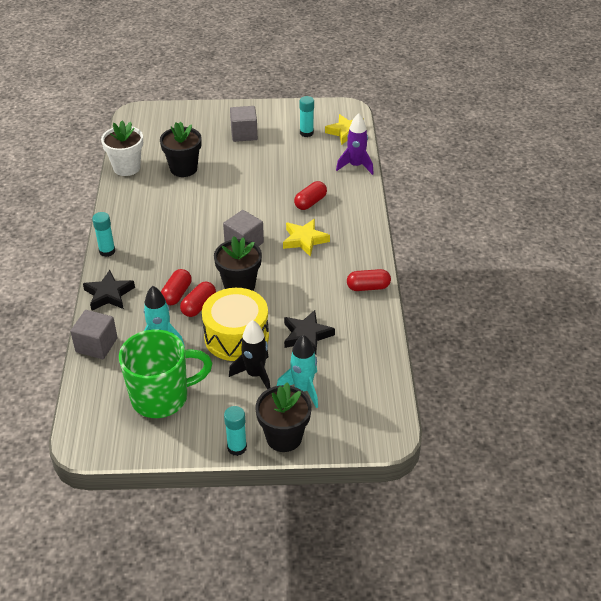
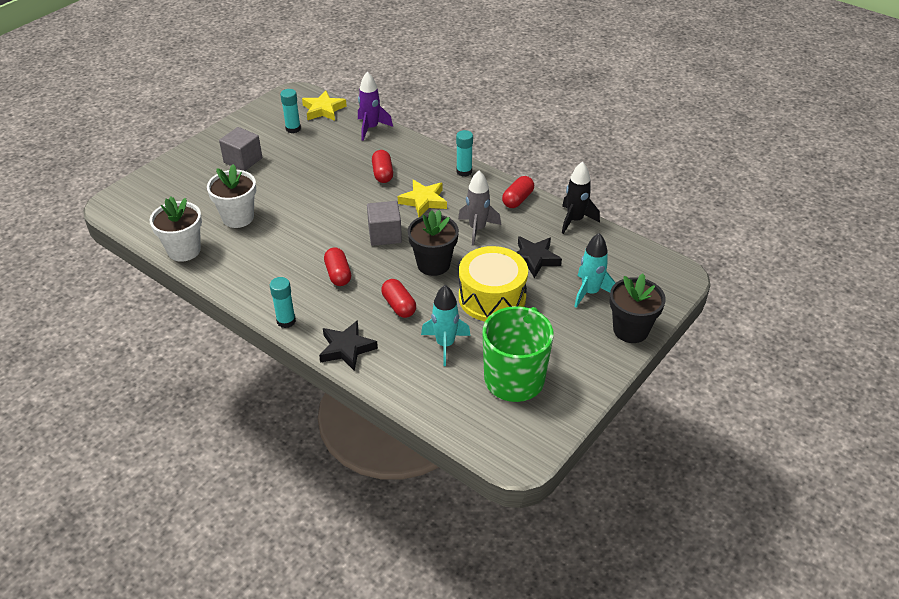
camera: 50 degrees left, 0 degrees up
(96, 345) = (404, 389): grey cube -> none
(183, 169) = (238, 217): black flower pot -> white flower pot
(198, 306) = (430, 300): red capsule -> red capsule (338, 274)
(237, 447) = (616, 362): turquoise glue stick -> turquoise glue stick (464, 171)
(255, 374) = (547, 310): black rocket -> black rocket (575, 220)
(305, 285) = (477, 229): none -> grey rocket

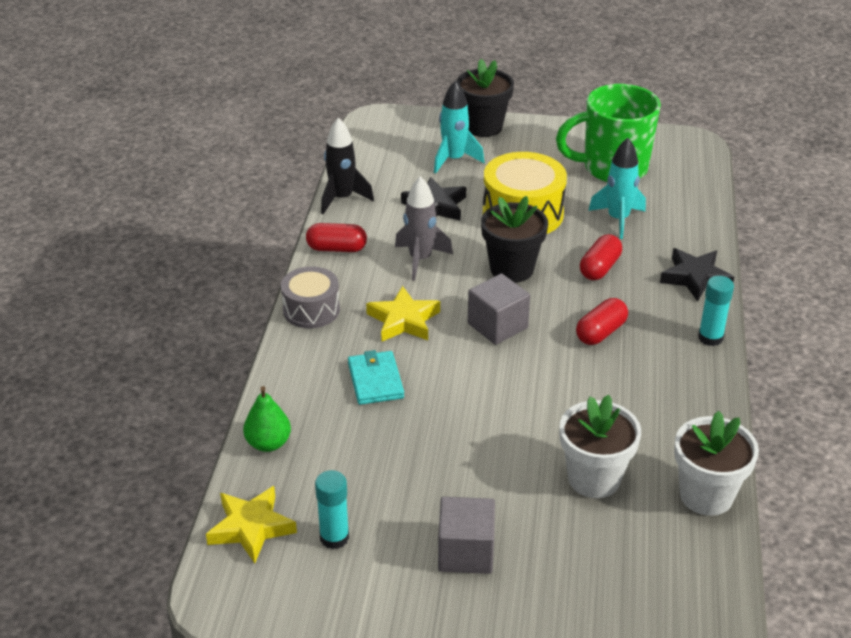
camera: 120 degrees left, 5 degrees down
(371, 128) = (268, 443): purple rocket -> green pear
(383, 174) = (375, 380): red capsule -> turquoise wallet
(464, 171) = (311, 310): turquoise glue stick -> grey drum

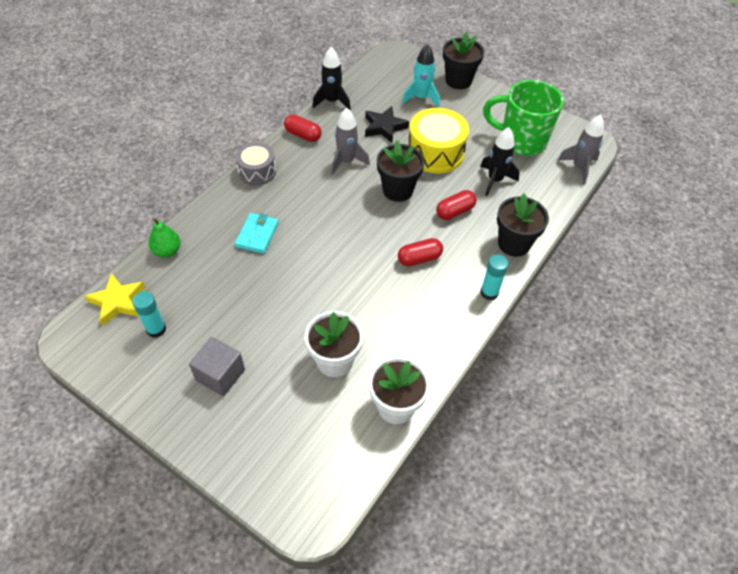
camera: 25 degrees right, 15 degrees up
(403, 320) = (304, 200): yellow star -> none
(497, 326) = (358, 227): grey cube -> none
(618, 219) = (495, 180): turquoise rocket -> black rocket
(695, 278) = (513, 244): black star -> black flower pot
(701, 175) = (579, 168): none -> grey rocket

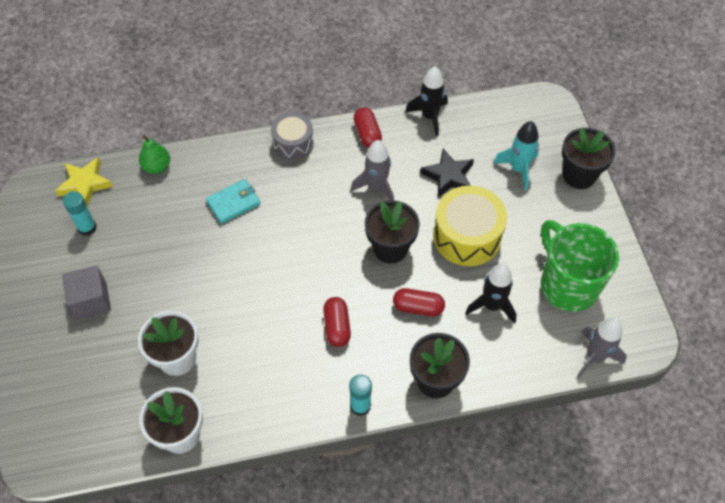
camera: 45 degrees right, 5 degrees up
(419, 258) = (337, 326): red capsule -> red capsule turned 60 degrees clockwise

